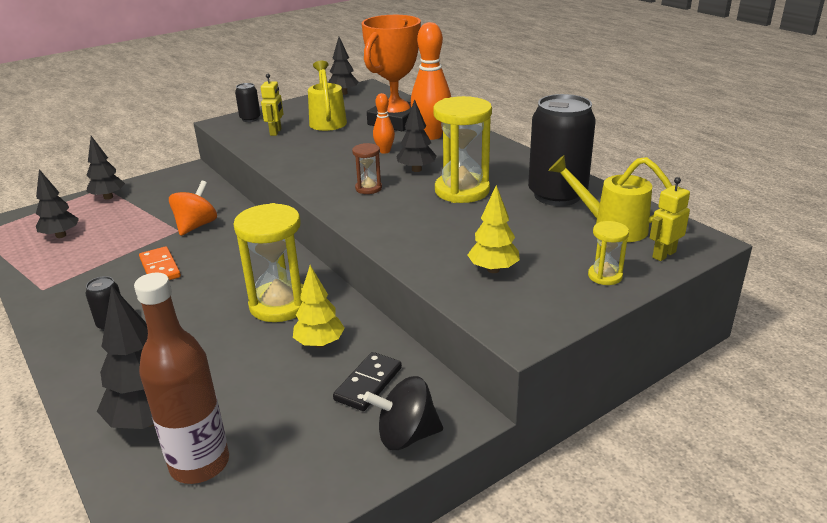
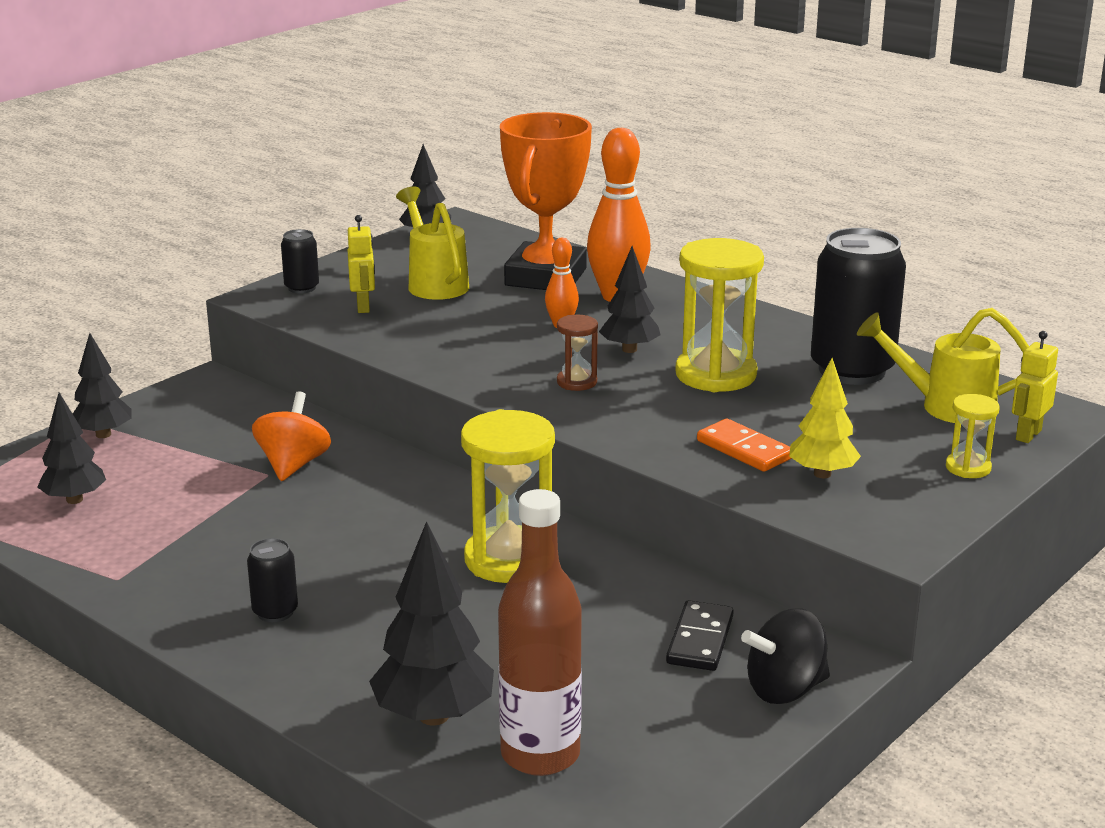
camera: 15 degrees left, 5 degrees down
(160, 268) = (284, 530): orange domino -> orange domino (744, 449)
(320, 343) = (602, 601): yellow tree -> none

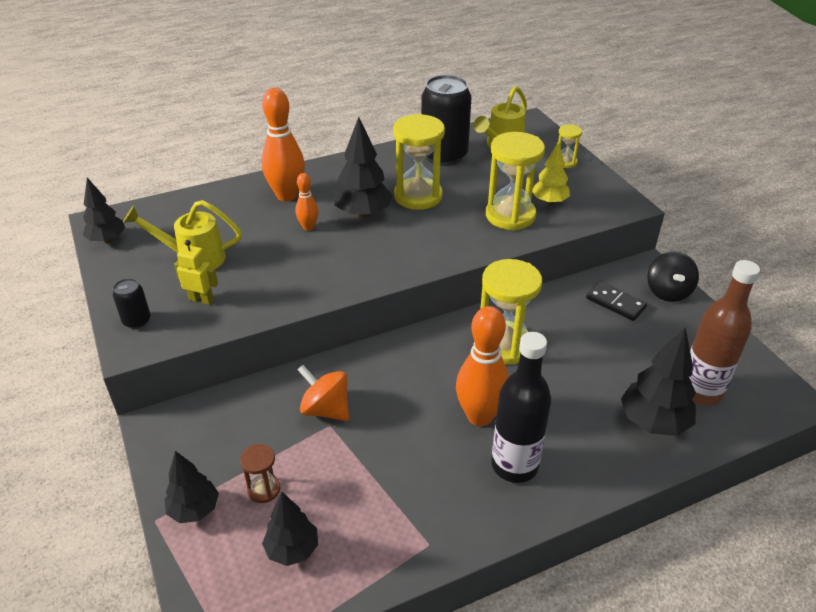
camera: 65 degrees left, 15 degrees up
(275, 612) = (514, 465): black can -> black bottle
(350, 569) = (479, 416): none -> orange bowling pin
(546, 277) = (232, 212): orange trophy -> none
(577, 382) = (391, 244): brown hourglass -> brown hourglass (264, 489)
(629, 349) = (363, 214): black tree -> black tree, size x1.52
(744, 449) = (510, 215): orange domino -> yellow hourglass
(1028, 435) = (543, 137): yellow robot -> none

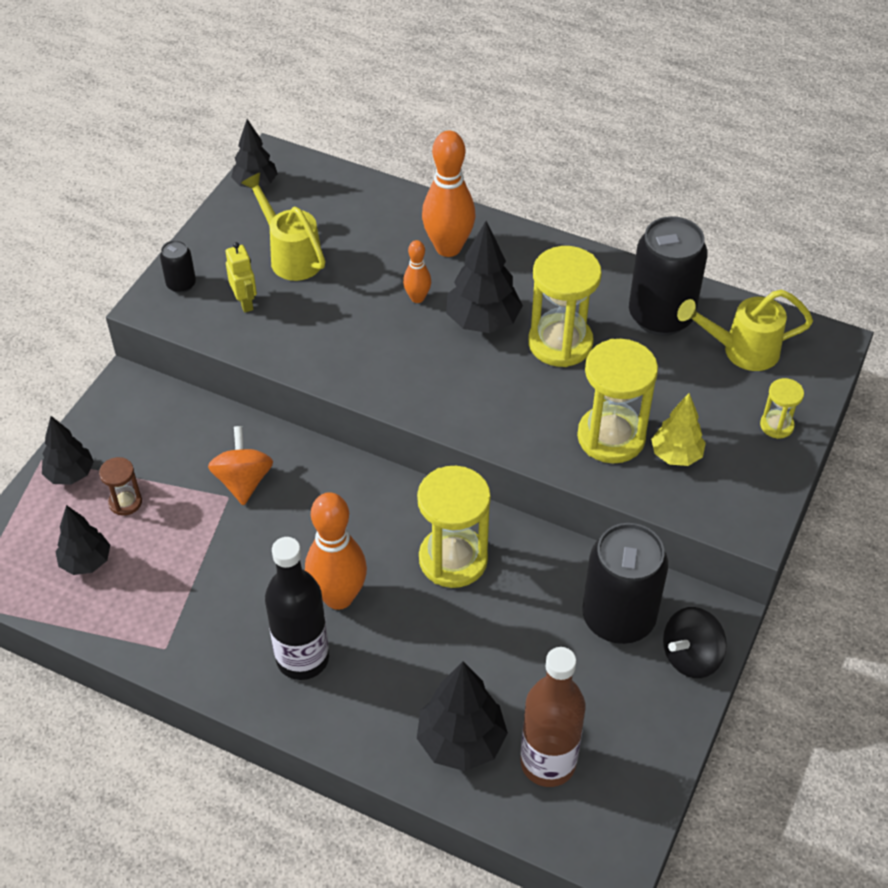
camera: 50 degrees right, 10 degrees up
(615, 303) = (618, 618): black domino -> black can

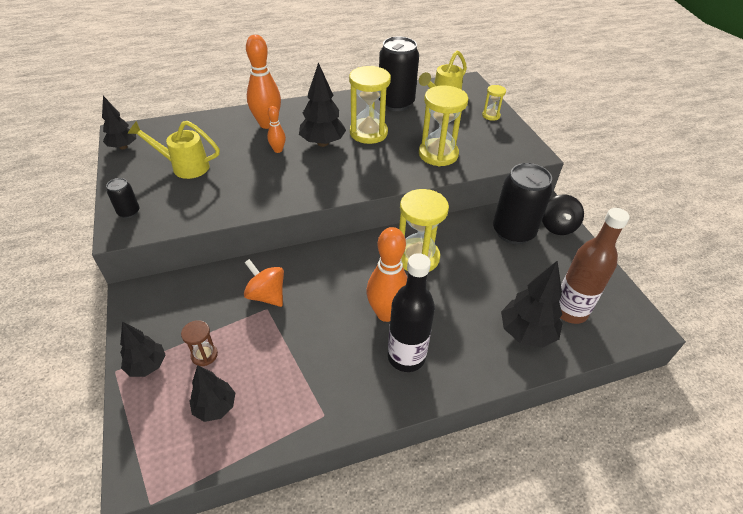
camera: 45 degrees left, 5 degrees down
(245, 302) = (182, 200): yellow robot -> none
(676, 455) = (471, 146): yellow tree -> none

